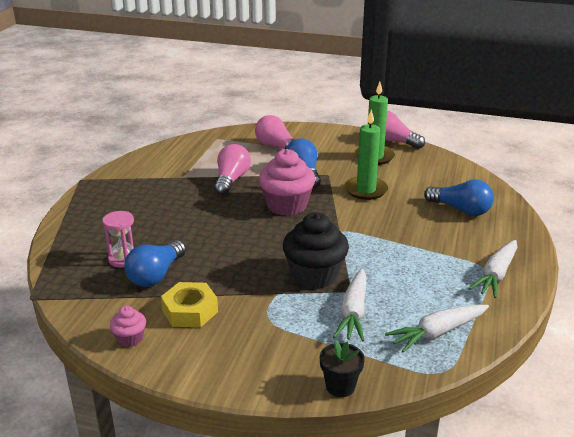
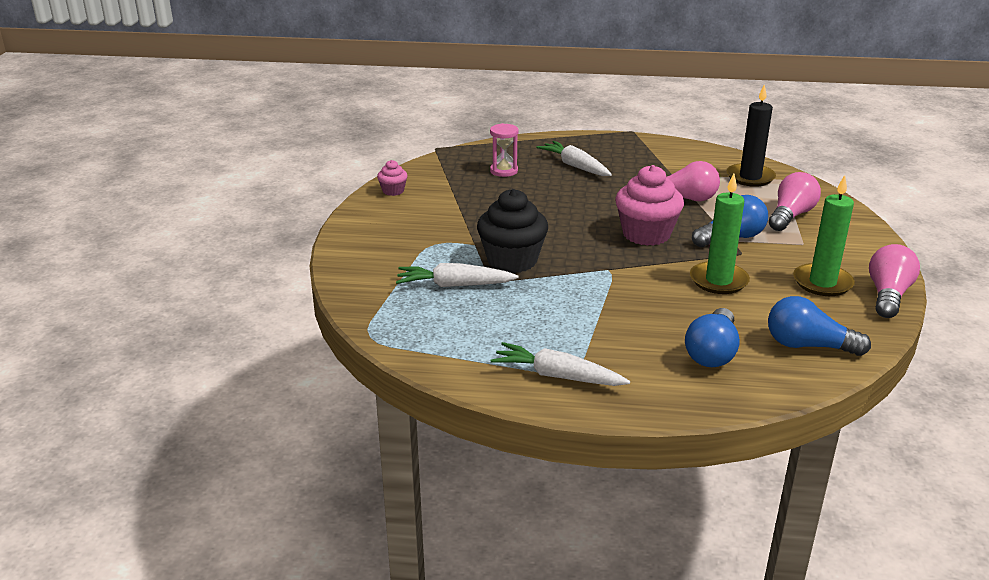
camera: 80 degrees right, 0 degrees up
(156, 275) = (484, 187): blue light bulb -> blue light bulb (808, 346)
(190, 311) = (435, 209): yellow nut -> none
(207, 148) = (750, 177): none -> black candle
(340, 386) = (344, 284): black flower pot -> none
(437, 333) = (431, 334): white carrot -> white carrot (575, 166)

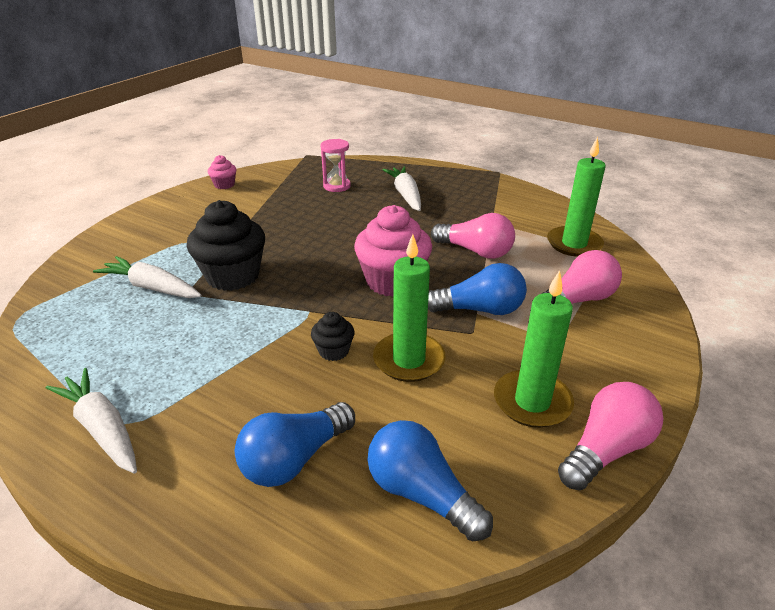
camera: 25 degrees right, 5 degrees up
(660, 289) = (334, 351): none -> black cupcake
(750, 177) = (574, 244): black candle -> green candle

